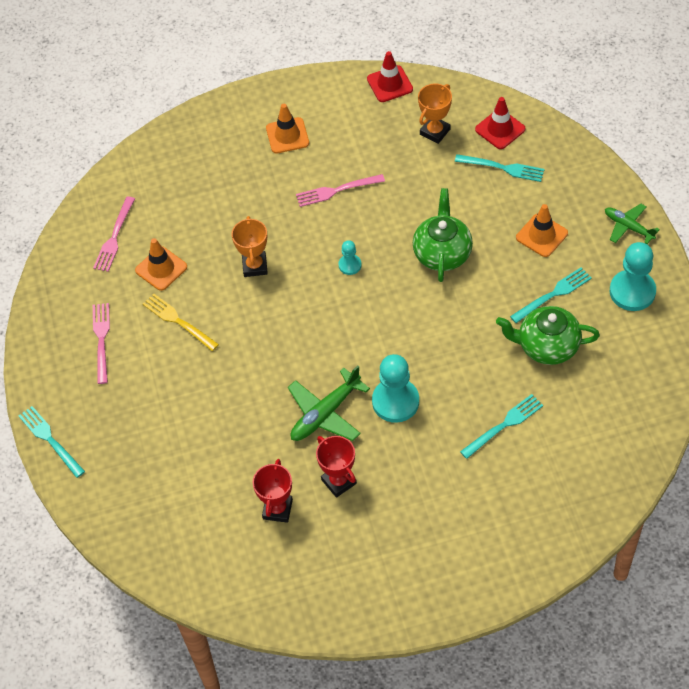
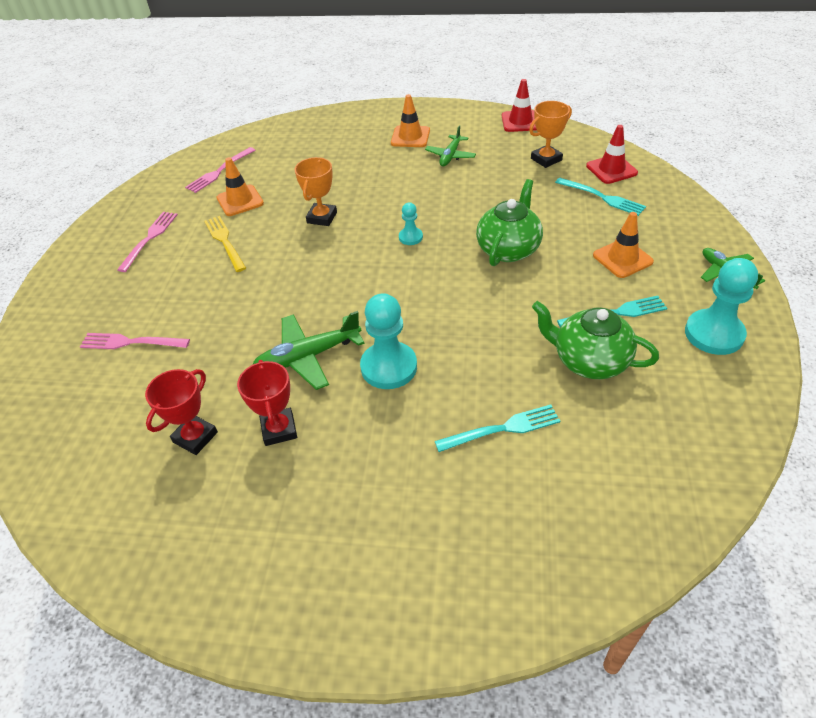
camera: 20 degrees right, 10 degrees down
(50, 439) = (39, 303): turquoise fork -> none
(336, 191) = (431, 181): pink fork -> pink fork (130, 342)
(340, 152) = (450, 156): none -> green plane

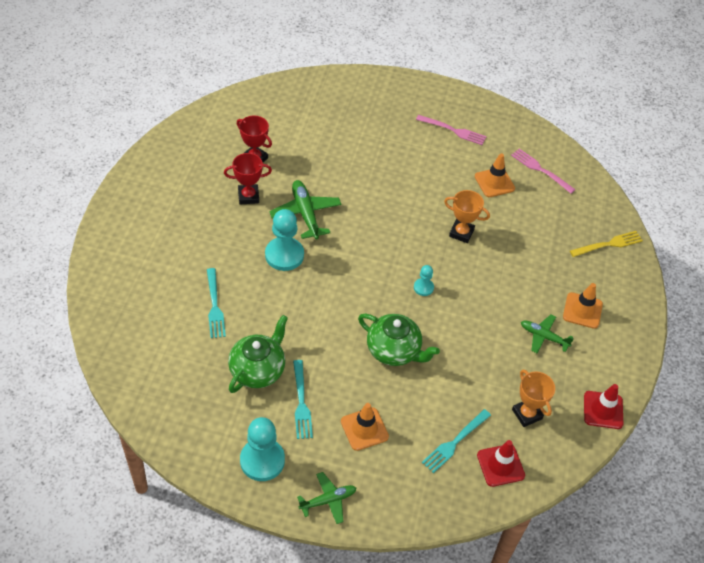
camera: 90 degrees right, 5 degrees up
(130, 342) = (343, 126): pink fork -> none
(224, 241) = (441, 173): yellow fork -> yellow fork (609, 244)

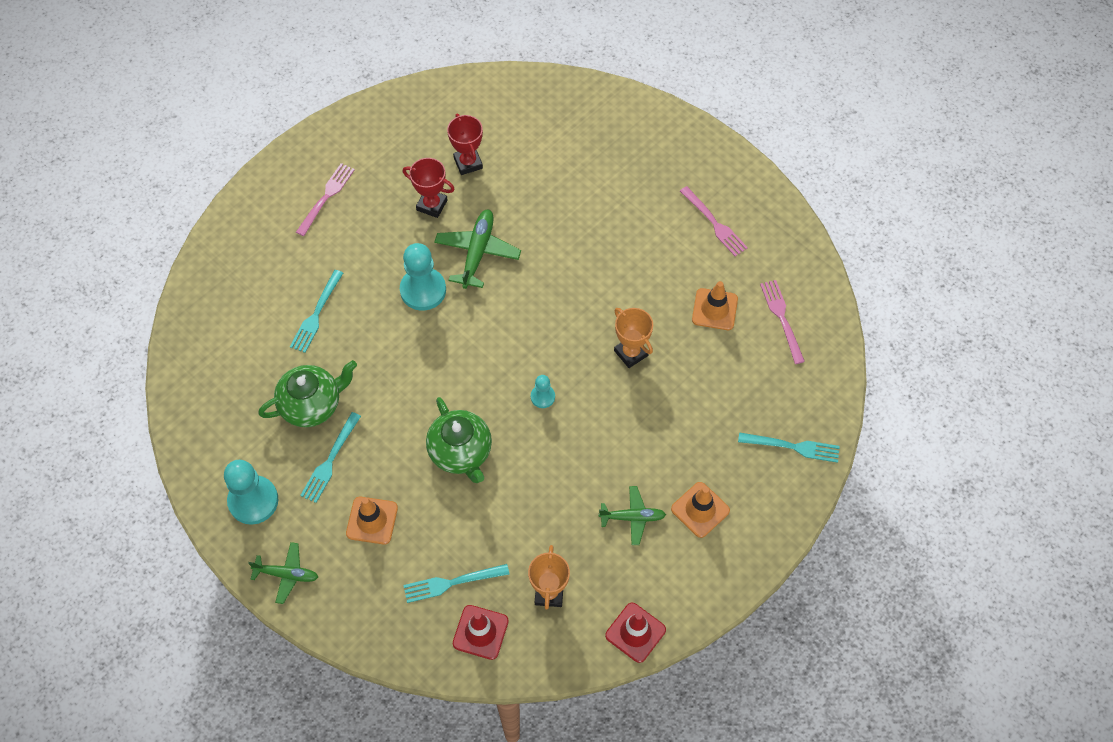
camera: 35 degrees right, 10 degrees up
(163, 222) = (326, 197): none -> pink fork
(543, 337) = (632, 517): green plane -> green plane turned 120 degrees clockwise
(609, 244) = (793, 447): yellow fork -> turquoise fork

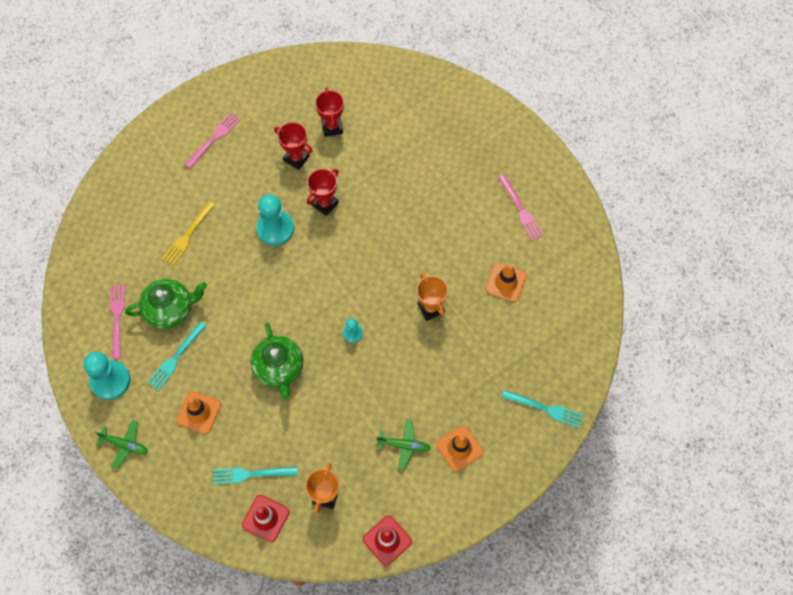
camera: 10 degrees right, 5 degrees up
(316, 314) = (188, 235): turquoise fork -> yellow fork
(477, 252) = (325, 204): green plane -> red trophy
(781, 318) = (559, 298): pink fork -> pink fork (117, 317)

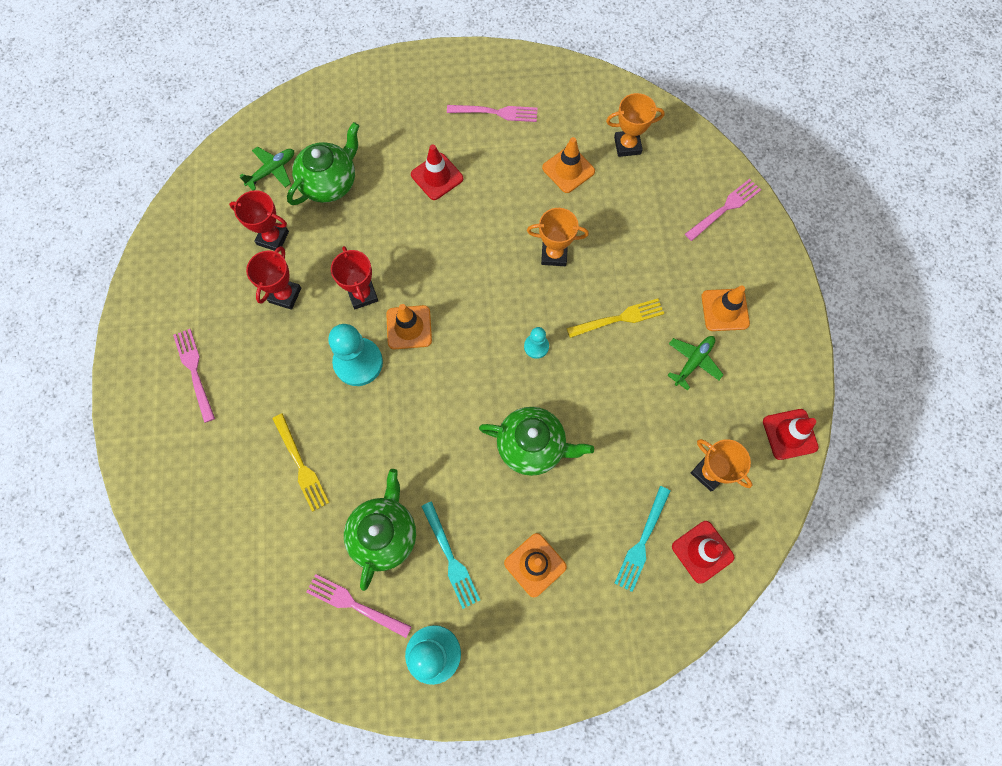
camera: 60 degrees left, 5 degrees up
(125, 445) = (527, 676): green plane -> green plane (272, 170)
(296, 158) = (285, 295): red trophy -> red trophy turned 45 degrees counterclockwise
(318, 245) = (409, 327): none -> orange traffic cone
(394, 136) = (330, 183): none -> green teapot
(407, 377) = (619, 318): none -> yellow fork
(443, 199) = (437, 176): none -> red traffic cone
(545, 409) = (725, 208): turquoise fork -> pink fork
(554, 313) = (627, 145): none -> orange trophy

